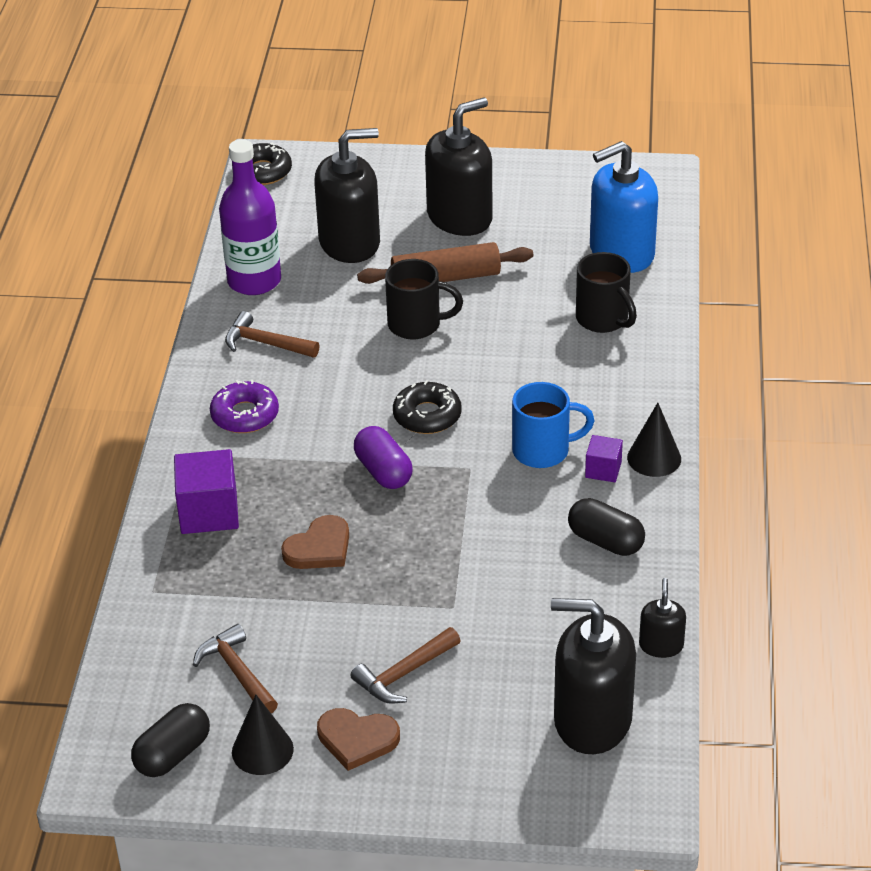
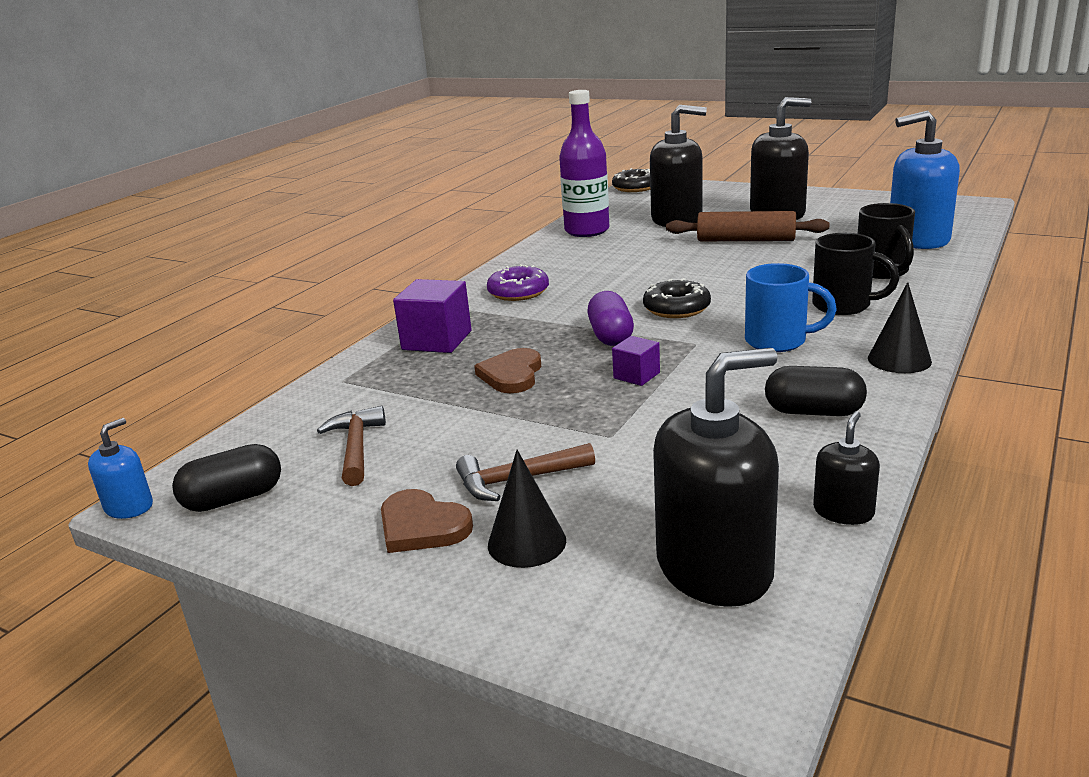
camera: 25 degrees right, 15 degrees down
(84, 787) = (129, 507): none -> blue soap dispenser
(262, 750) = (319, 514): black cone -> black cone (527, 542)
(265, 343) = (568, 259): brown hammer -> none
(319, 548) = (512, 374): brown heart -> brown heart turned 120 degrees clockwise
(416, 325) = (703, 260): black mug -> black mug (843, 306)
(592, 720) = (714, 568): black soap dispenser -> black soap dispenser turned 120 degrees clockwise
(603, 470) = (837, 361): purple cube -> purple cube (636, 375)
(605, 541) = (813, 412): black capsule -> black capsule turned 45 degrees counterclockwise

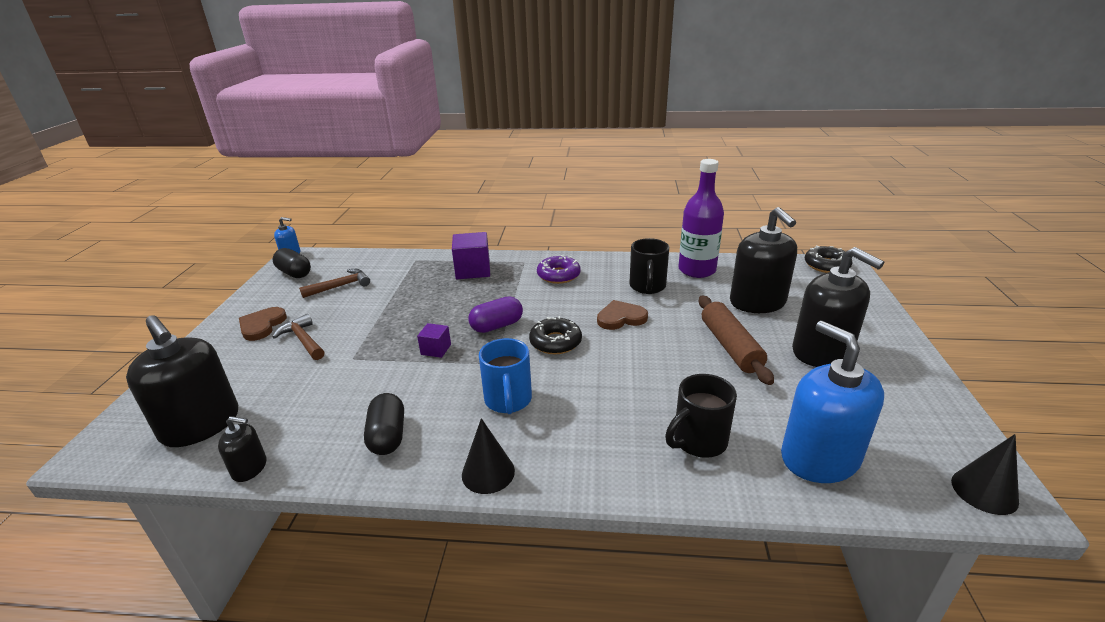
camera: 65 degrees right, 5 degrees up
(512, 374) = (430, 306): brown heart -> brown heart (621, 318)
(527, 542) = (241, 358): black cone -> black cone (984, 491)
(843, 306) = (596, 426): black mug -> black mug (647, 287)

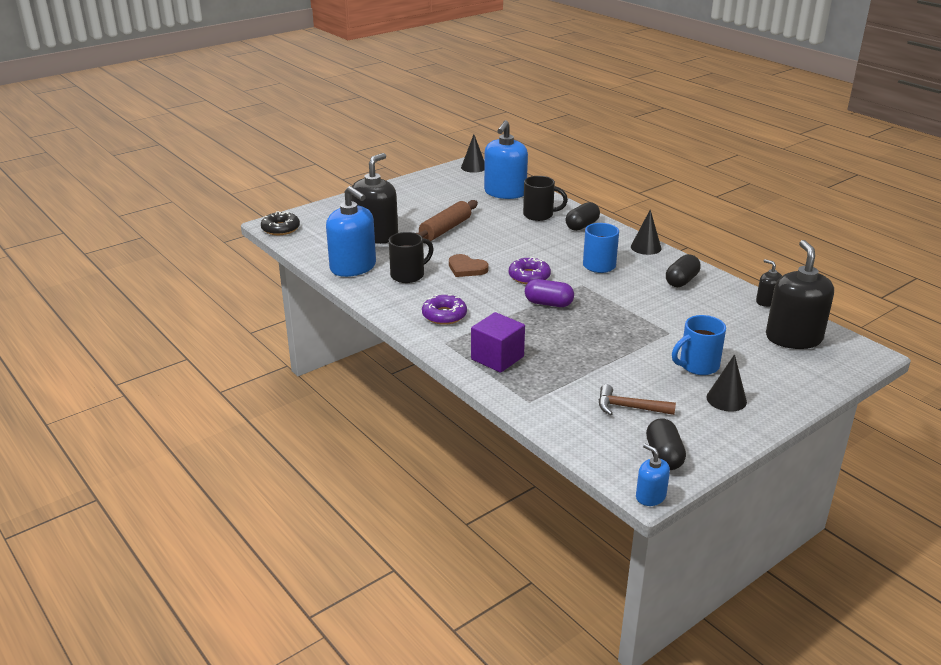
camera: 135 degrees left, 0 degrees up
(262, 325) = (726, 399): brown heart -> black cone
(303, 340) = (697, 366): brown hammer -> blue mug
(436, 349) = (607, 309): purple cube -> none
(555, 342) = (529, 276): black donut -> purple donut
(620, 459) = (582, 226): none -> black capsule
(697, 270) = (353, 267): purple bottle -> blue soap dispenser
(822, 352) = (412, 208): black soap dispenser -> none

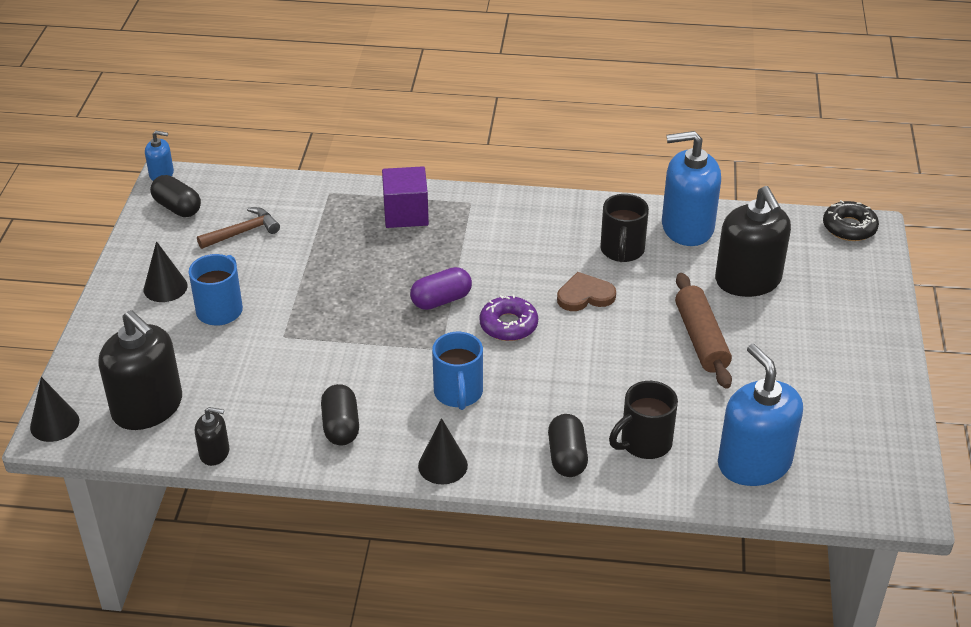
camera: 135 degrees right, 10 degrees up
(444, 315) = (514, 227): purple donut -> none
(473, 167) = (888, 497): black cone -> black cone (54, 424)

